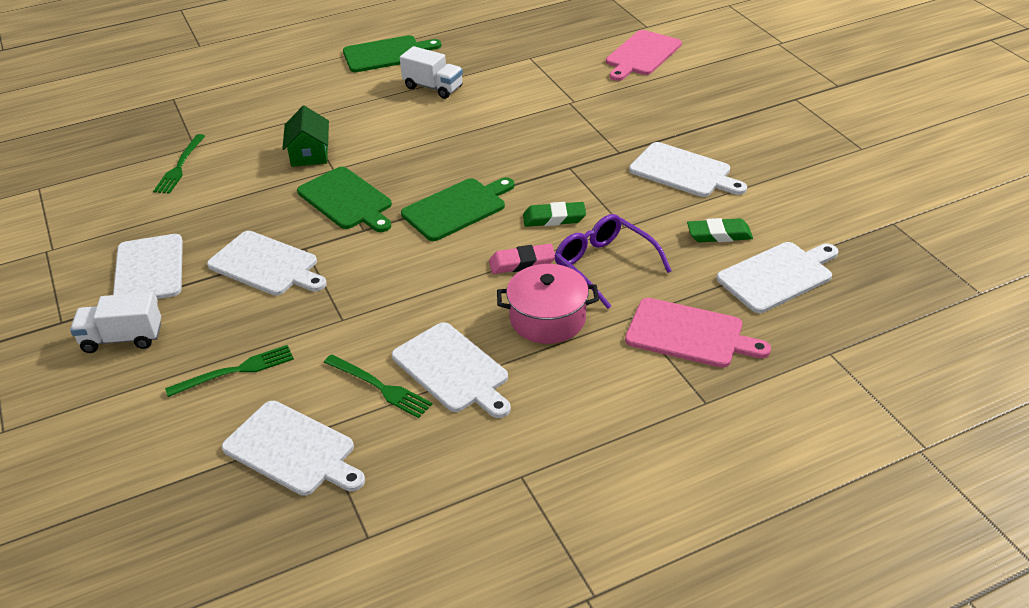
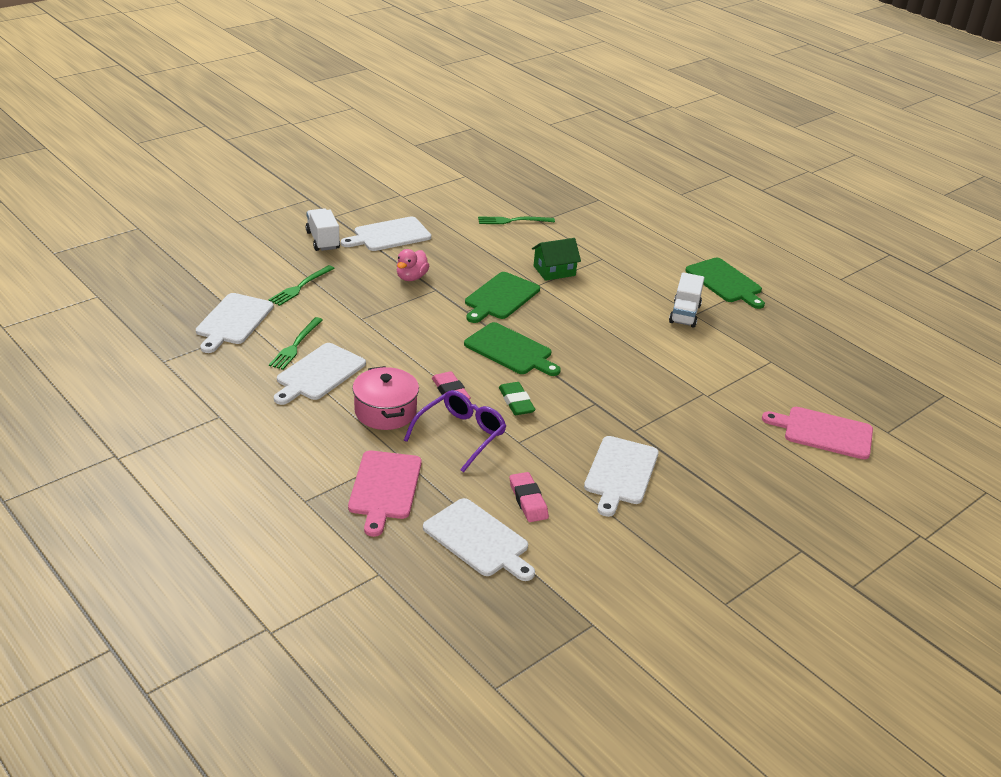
camera: 70 degrees right, 5 degrees down
(235, 371) = (300, 286): green fork -> green fork turned 75 degrees clockwise
(266, 265) = (411, 277): white cutting board -> pink duck
(719, 234) = (528, 500): green eraser -> pink eraser

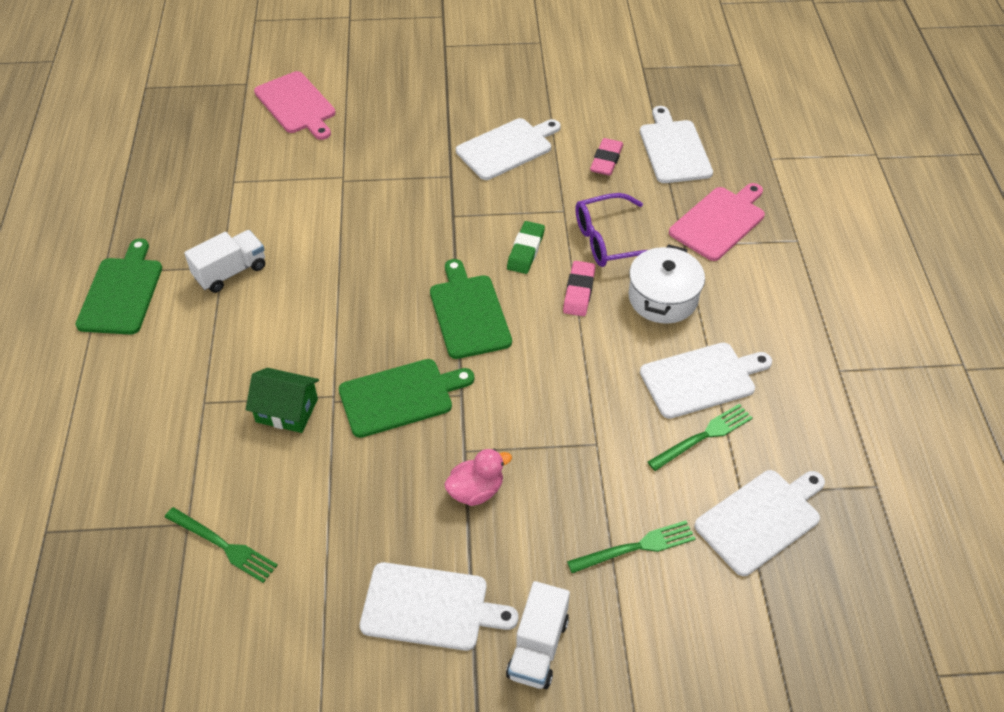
camera: 140 degrees left, 15 degrees up
(385, 411) = (663, 298): pink pot -> white pot

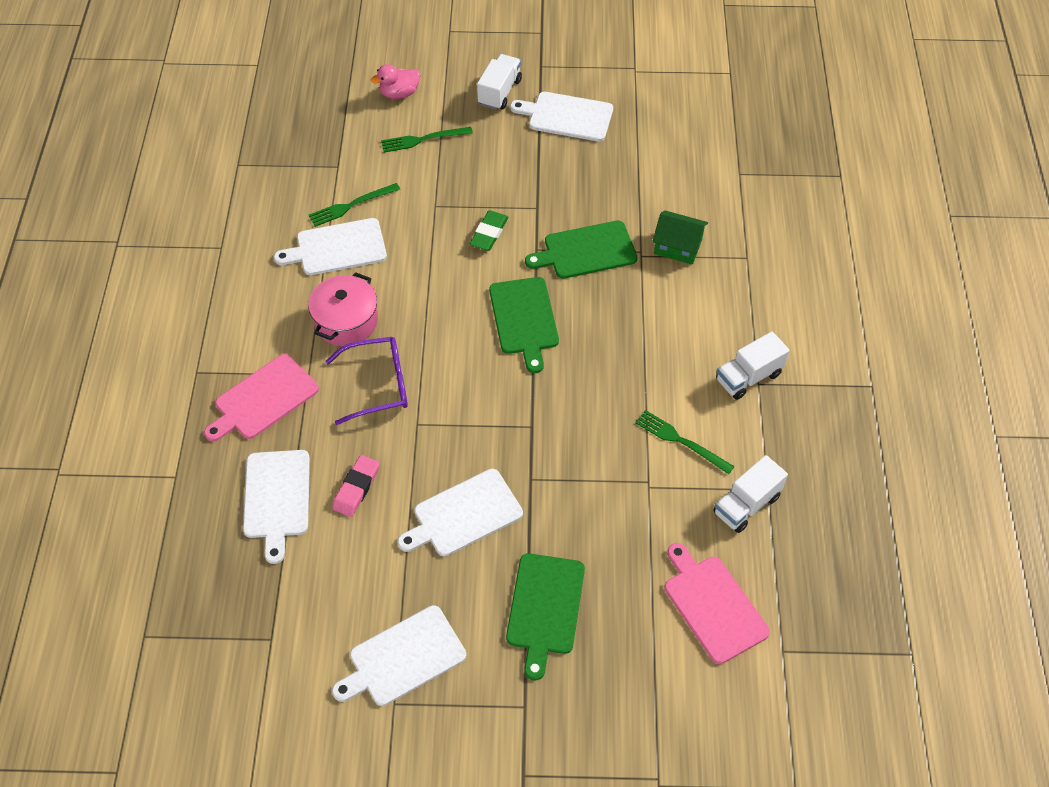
camera: 175 degrees left, 5 degrees up
(122, 292) = (847, 362): green cutting board -> green cutting board (545, 608)
(223, 545) = (711, 159): green fork -> green fork (681, 441)
(255, 169) = (746, 505): none -> white truck
(476, 491) = (530, 180): pink duck -> pink duck (399, 93)
(526, 250) = (463, 380): green eraser -> green eraser (489, 233)
(579, 291) = (421, 333): pink eraser -> none
(663, 298) = (346, 321): white pot -> pink pot
(761, 519) = (330, 150): white cutting board -> white cutting board (403, 658)

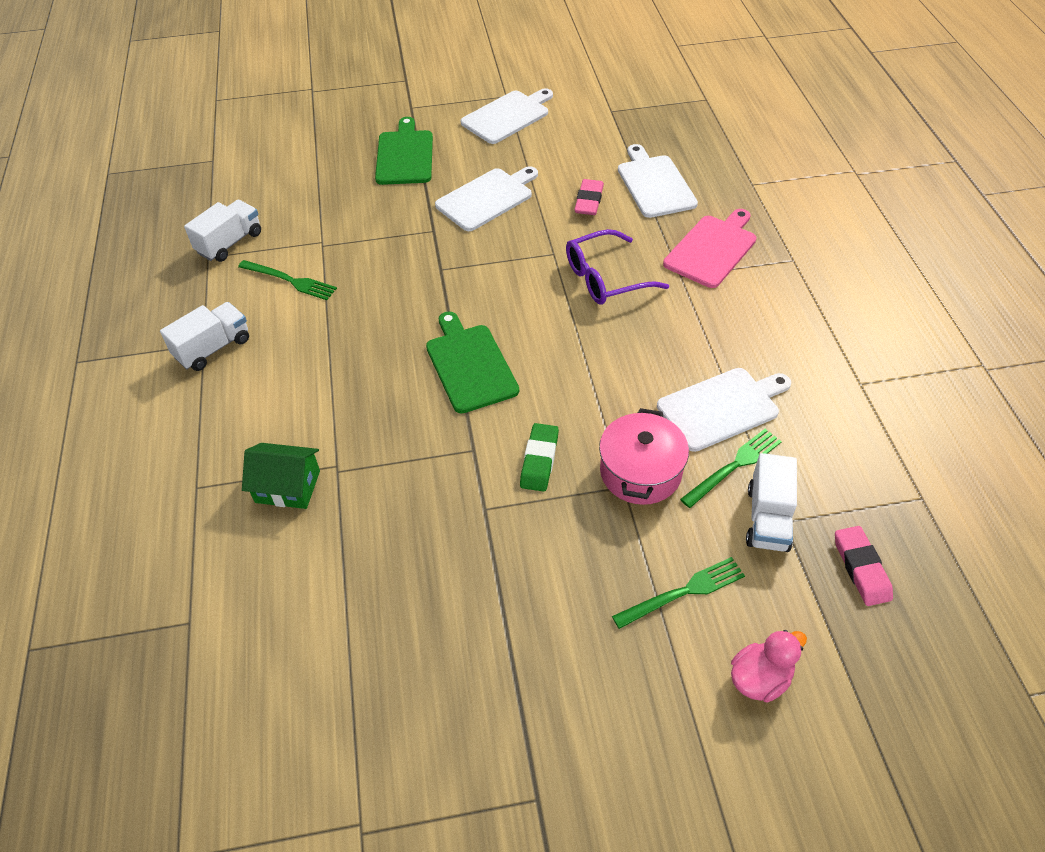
camera: 170 degrees right, 5 degrees down
(306, 134) = (861, 568): none -> pink eraser
(346, 321) = (668, 330): pink pot -> pink pot (640, 472)
(499, 92) = (594, 716): white truck -> white truck (767, 518)
(567, 116) = (469, 685): white cutting board -> none
(586, 251) = (408, 459): green cutting board -> none
(713, 605) = (266, 176): pink cutting board -> none

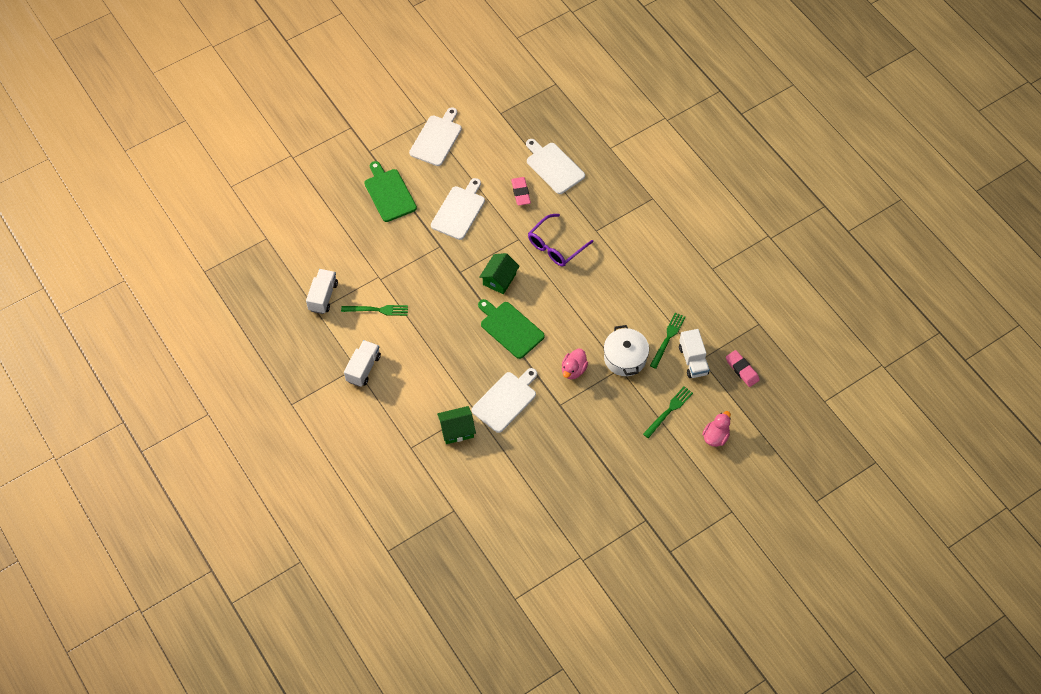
camera: 25 degrees left, 10 degrees up
(493, 295) = (499, 279): none -> green house
(539, 460) = (573, 370): green eraser -> pink duck
(640, 472) = (625, 358): pink pot -> white pot
(712, 249) = (606, 205): pink cutting board -> none
(721, 407) = (649, 307): white cutting board -> white cutting board (505, 400)

